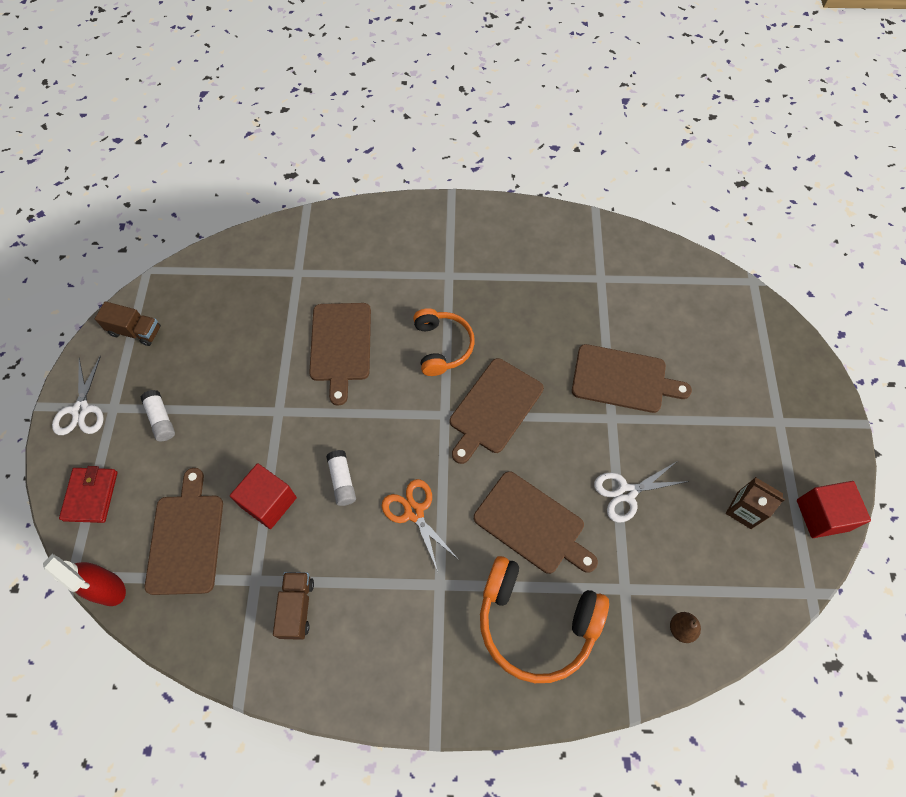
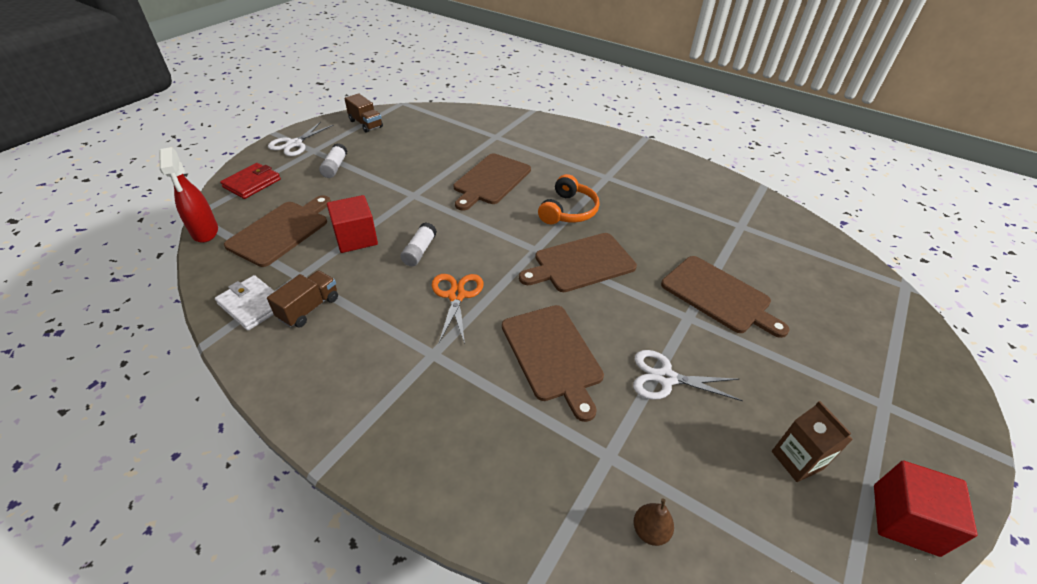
camera: 30 degrees right, 20 degrees down
(242, 637) = (252, 305): none -> white wallet
(536, 622) = (495, 431): orange headphones -> none

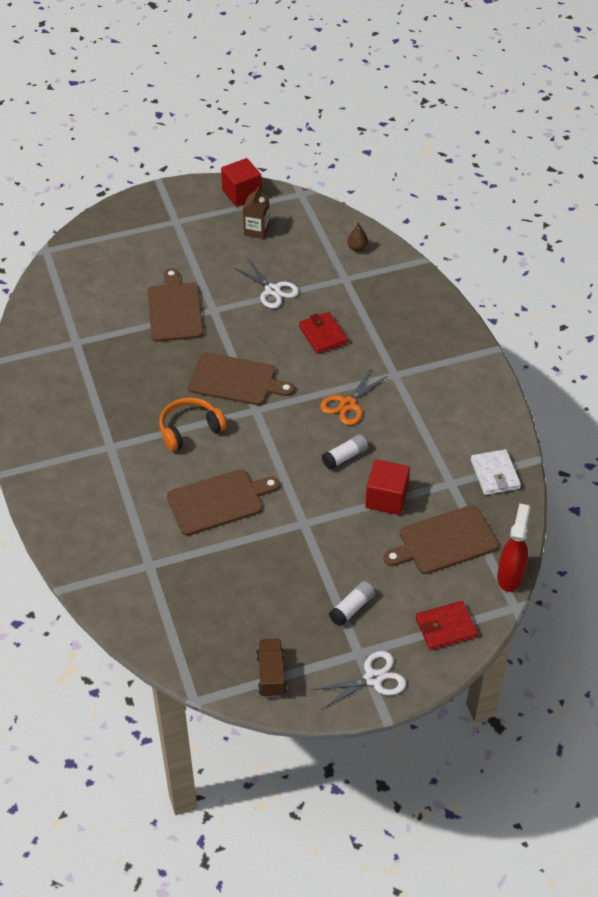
camera: 140 degrees left, 5 degrees up
(309, 308) = (456, 450): brown truck -> none
(552, 355) = (323, 335): brown cutting board -> red wallet

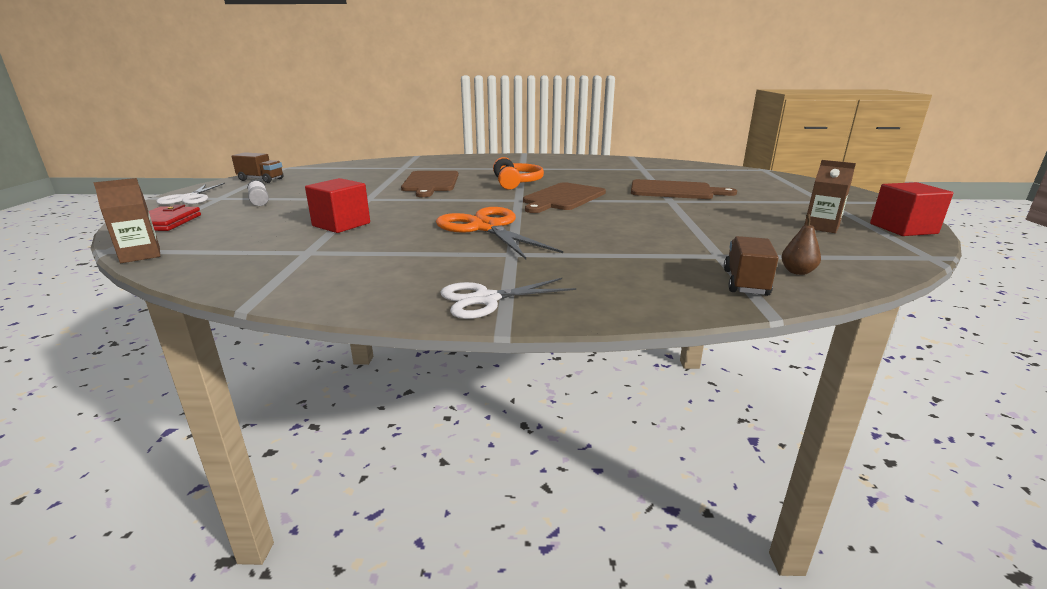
camera: 110 degrees right, 25 degrees down
(272, 290) = (698, 221): white scissors -> white scissors (485, 299)
(323, 335) = (608, 232): red wallet -> none
(345, 457) = (417, 218): white glue stick -> none
(348, 404) = (487, 227): orange scissors -> orange scissors, size x1.57
(386, 268) = (745, 282): none -> brown truck
(444, 541) = (246, 236): brown cutting board -> none
(495, 474) = (274, 276): white wallet -> none
(510, 576) = (140, 255): red spray bottle -> brown carton

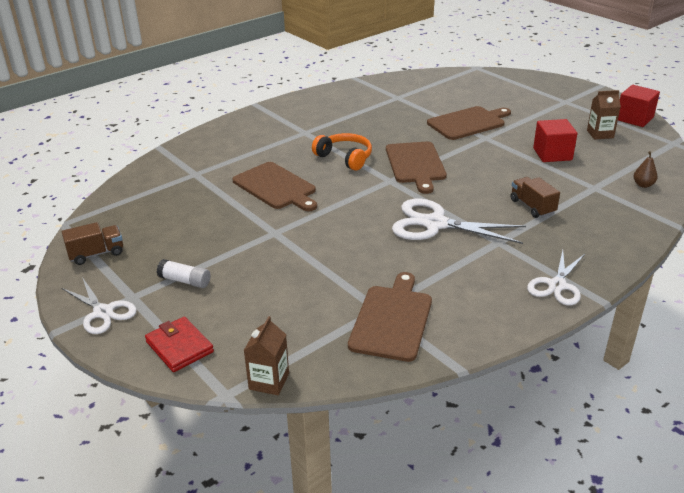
camera: 40 degrees left, 10 degrees up
(297, 260) = (392, 319): none -> brown cutting board
(341, 224) = (332, 272): red cube -> red cube (552, 154)
(487, 227) = (435, 224): orange scissors -> white scissors
(745, 282) = (636, 206): brown truck -> brown truck (532, 207)

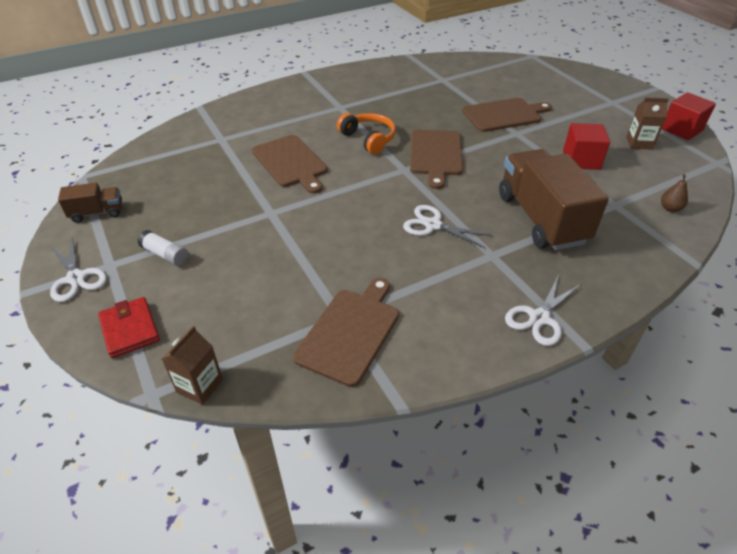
camera: 10 degrees right, 10 degrees up
(435, 224) = (433, 225): white scissors -> white scissors, size x0.64
(532, 207) = (541, 219): brown truck -> brown truck, size x2.11

